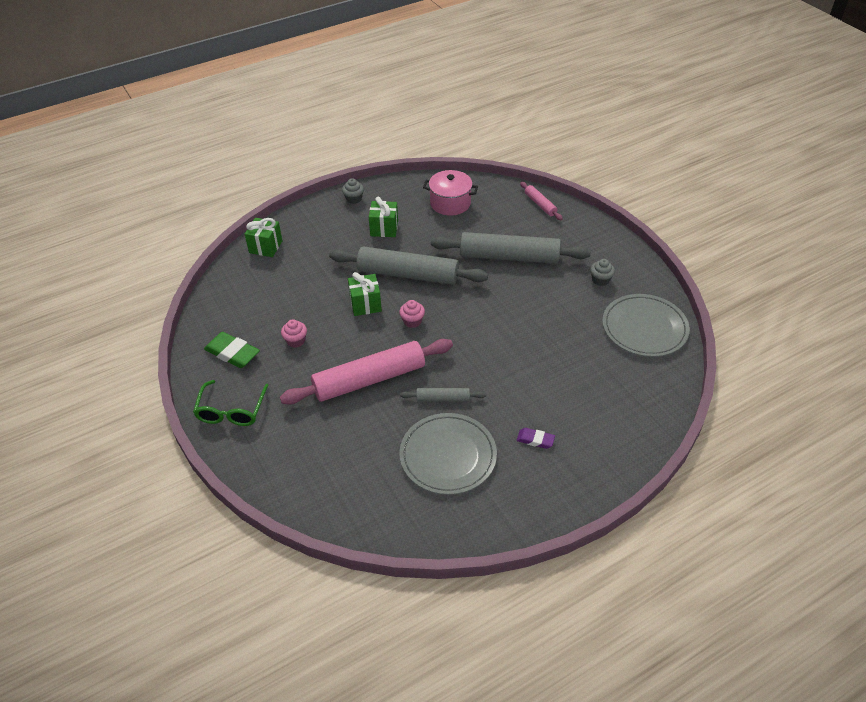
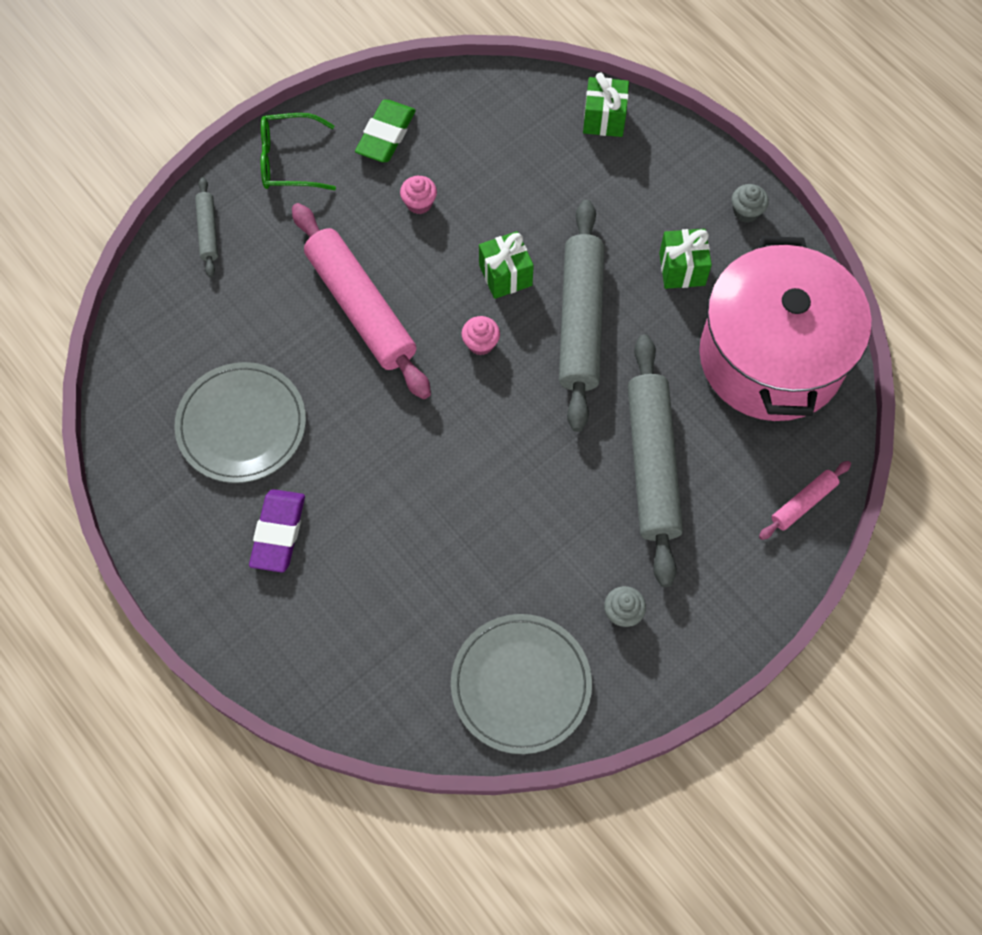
camera: 80 degrees right, 20 degrees up
(443, 398) = (338, 405): grey rolling pin -> grey rolling pin (208, 231)
(450, 203) = (771, 357): pink pot -> pink pot, size x2.05
(535, 440) = (278, 533): purple eraser -> purple eraser, size x1.75

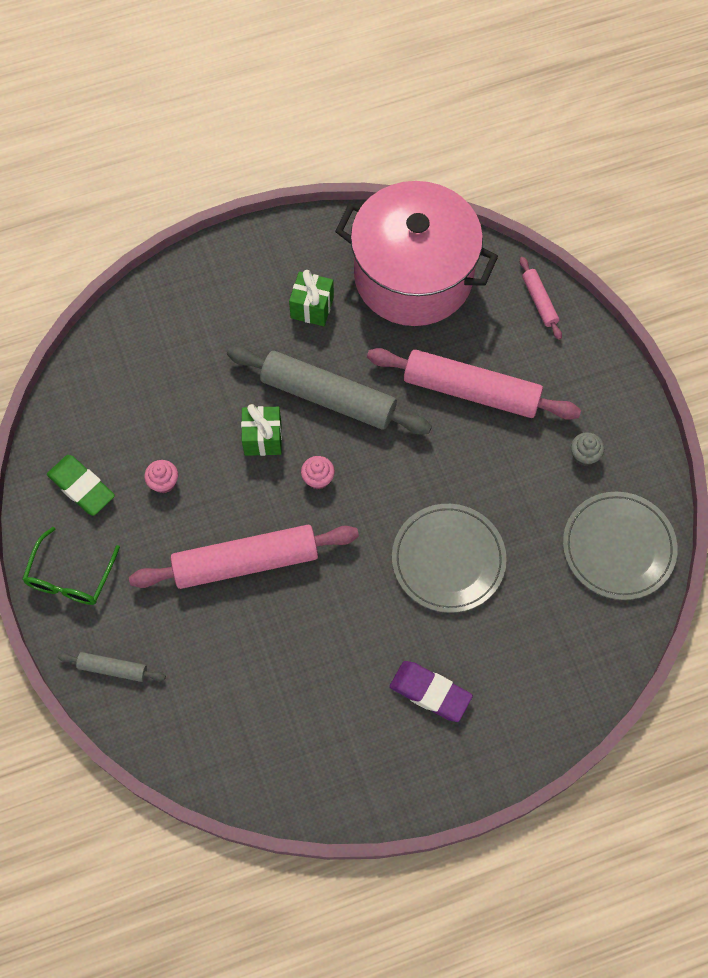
camera: 70 degrees left, 0 degrees up
(241, 425) = (319, 694): grey plate -> grey plate (448, 559)
(604, 119) = (147, 312): green gift -> none
(652, 464) = (471, 391): grey rolling pin -> pink rolling pin
(746, 211) = (280, 243): grey cupcake -> none

